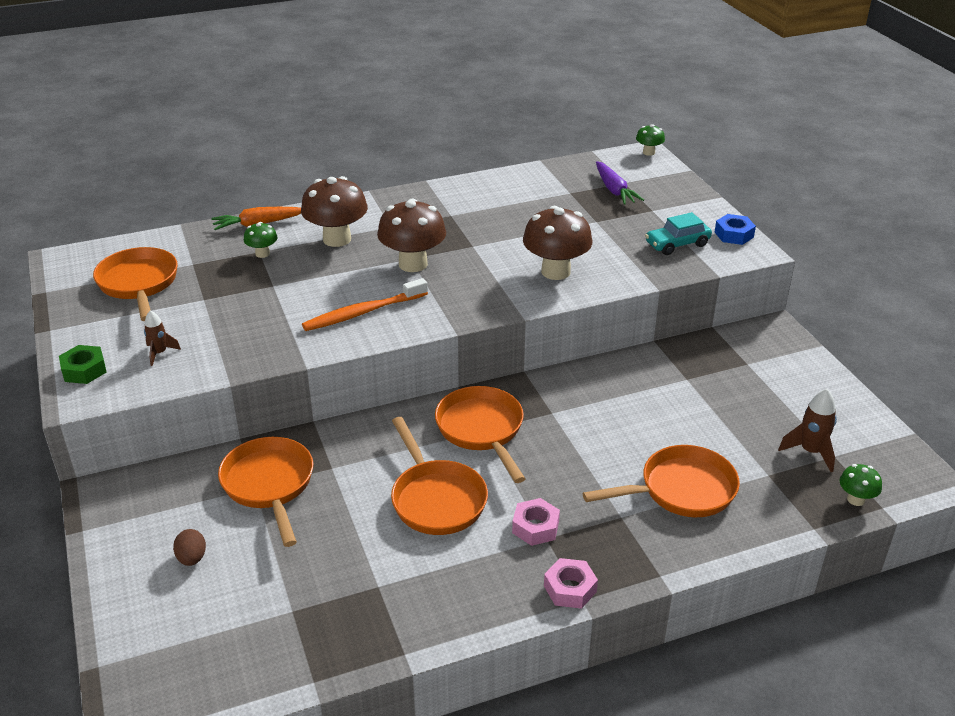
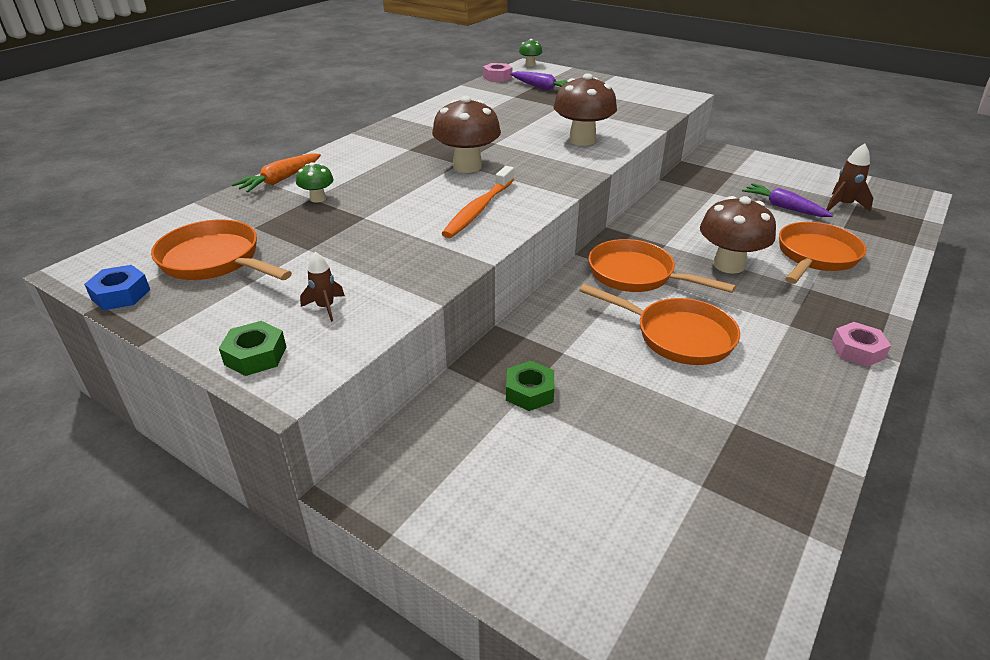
camera: 35 degrees left, 0 degrees up
(192, 558) = (547, 493): brown egg -> none
(269, 485) = (529, 392): orange pan -> green nut
(337, 239) = (374, 169): brown mushroom -> brown mushroom (728, 265)
(535, 527) = (772, 321): pink nut -> pink nut (497, 77)
(677, 244) = (633, 104): turquoise car -> none
(734, 234) = (657, 91): blue nut -> blue nut (121, 294)
(737, 425) = (783, 207): none -> purple carrot
(855, 499) = (905, 220): green mushroom -> none

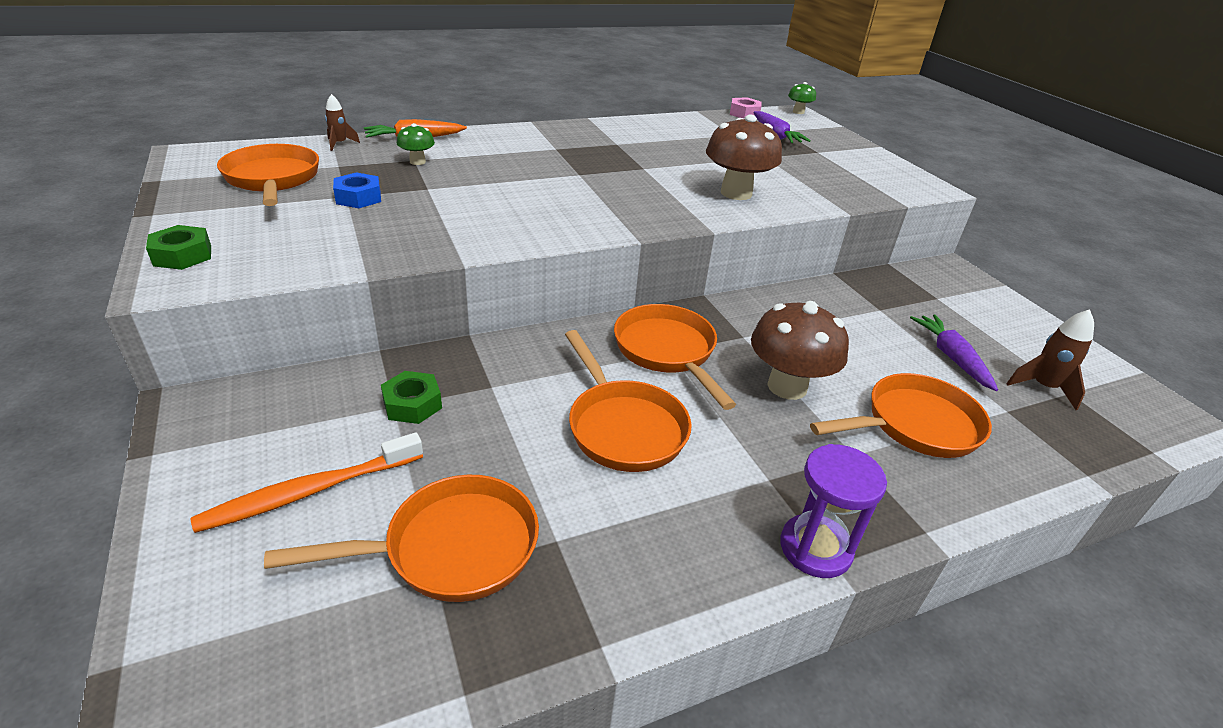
camera: 30 degrees right, 0 degrees up
(121, 294) = (181, 178): blue nut -> blue nut (358, 197)
(325, 307) = (283, 243): brown rocket -> brown rocket (340, 144)
(467, 166) = (582, 179): brown mushroom -> none
(478, 209) = (530, 217): orange toothbrush -> orange toothbrush (310, 491)
(688, 464) = (451, 548): none -> orange pan
(857, 350) = (815, 548): pink nut -> purple hourglass

